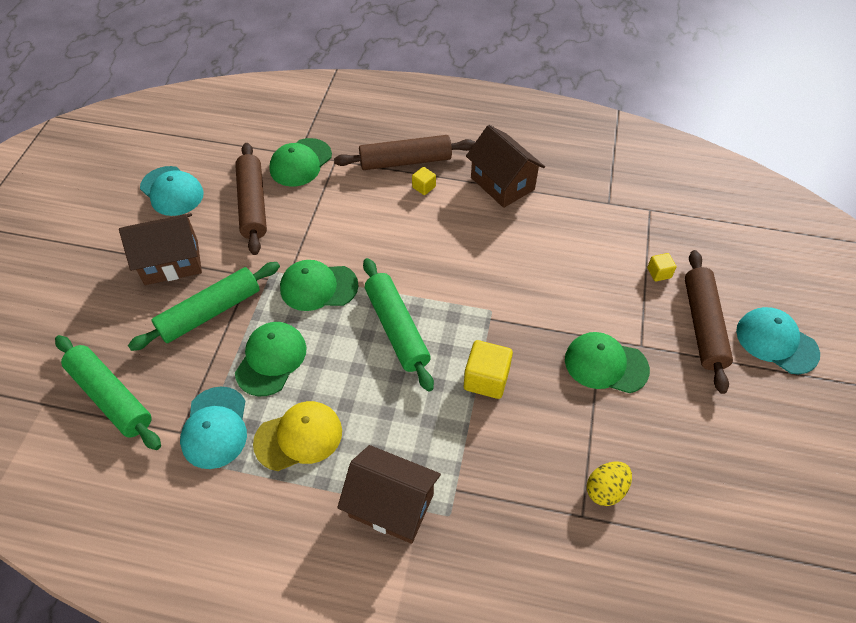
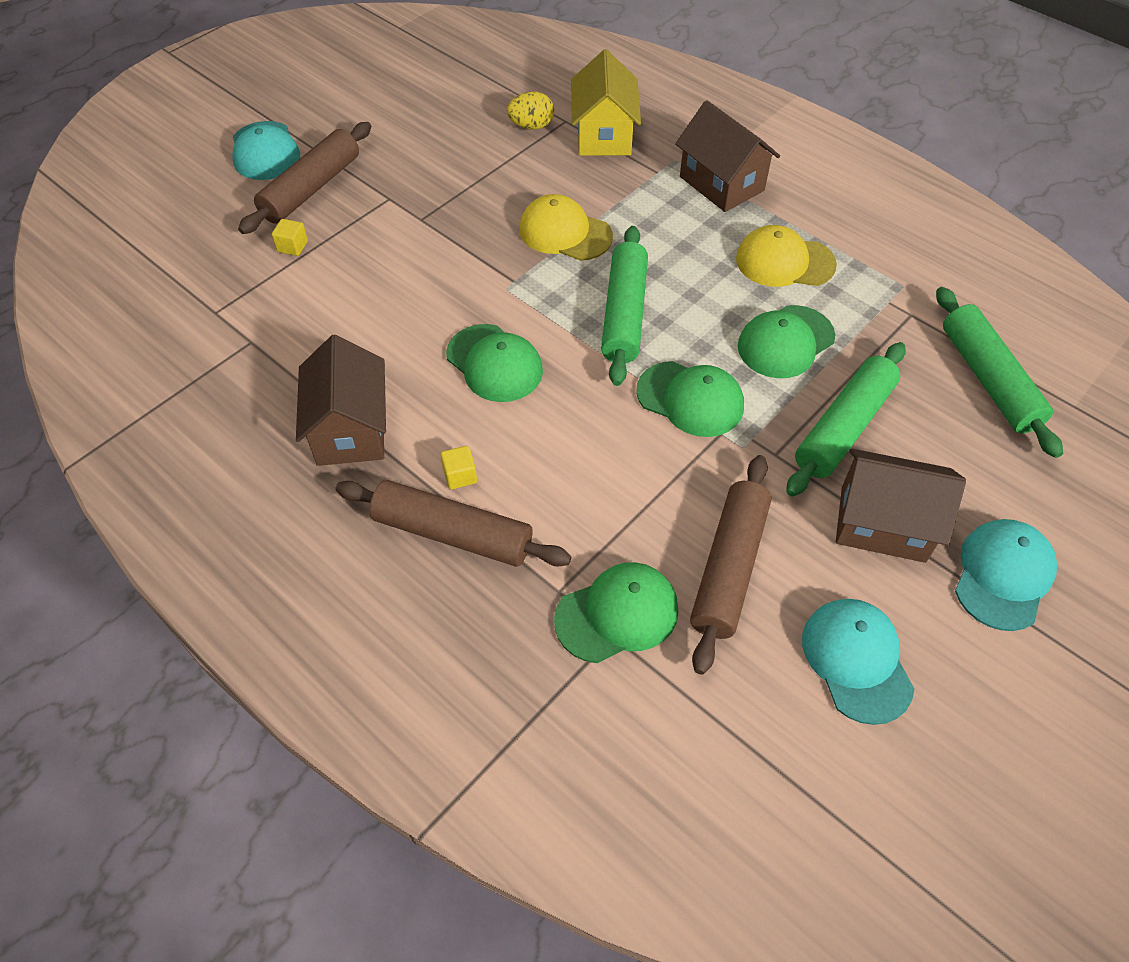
camera: 150 degrees left, 0 degrees up
(210, 312) = (844, 427): green rolling pin -> green rolling pin turned 45 degrees counterclockwise
(215, 428) = (871, 303): turquoise cap -> turquoise cap (1003, 575)
(486, 379) = (565, 233): yellow cube -> yellow cap
(534, 515) = (604, 135): none -> yellow house
(605, 364) = (439, 198): green cap -> green cap (494, 363)

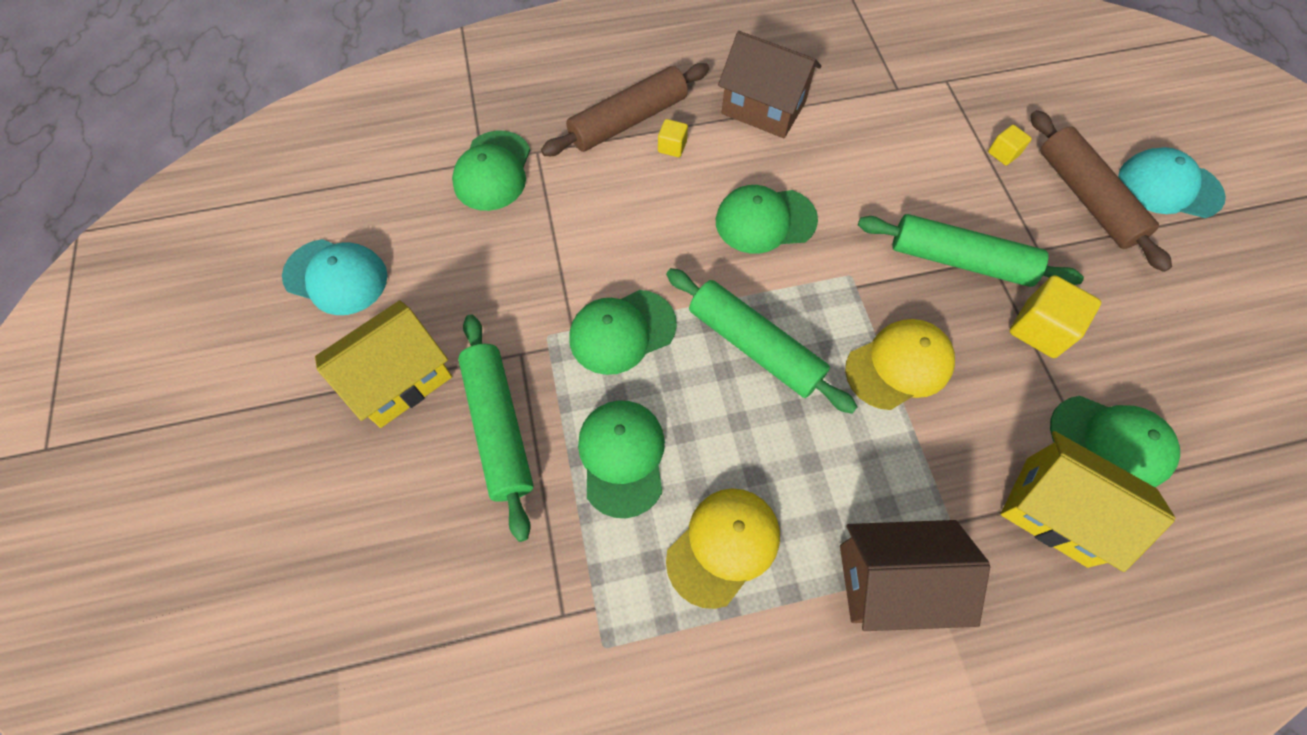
camera: 125 degrees right, 10 degrees up
(467, 177) = (1040, 329): none -> yellow cube
(531, 126) = (1110, 442): yellow egg -> green cap
(729, 568) = (463, 253): brown rolling pin -> none
(882, 524) = (399, 379): brown house -> yellow house
(988, 379) = (433, 612): green rolling pin -> green rolling pin (960, 261)
(1003, 575) = (286, 426): turquoise cap -> none

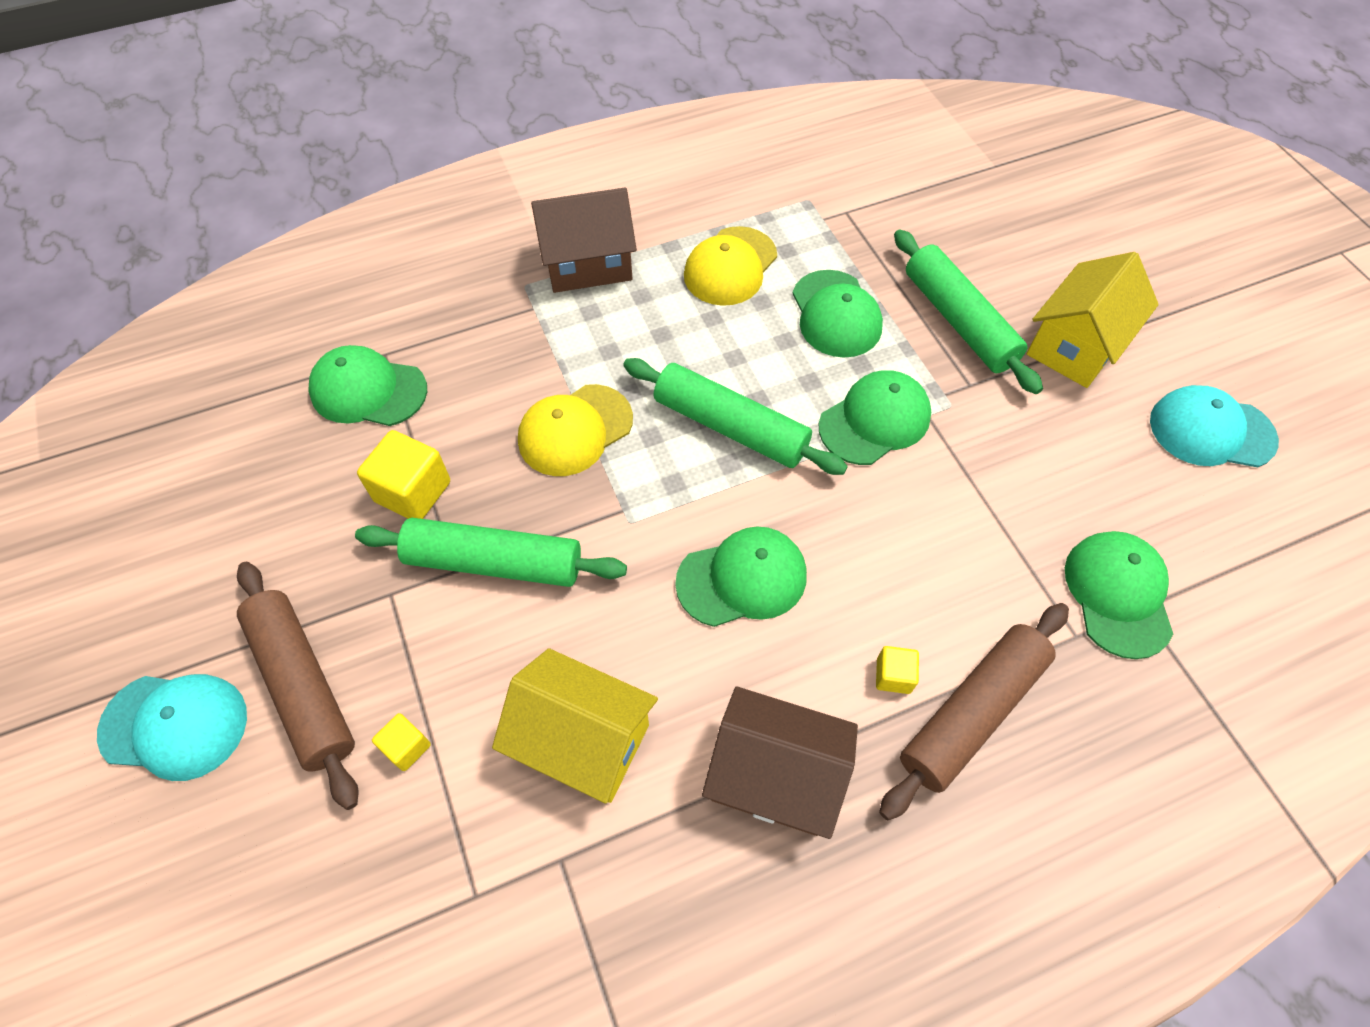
camera: 170 degrees right, 5 degrees down
(1056, 511) = (437, 329): yellow house -> yellow house (583, 740)

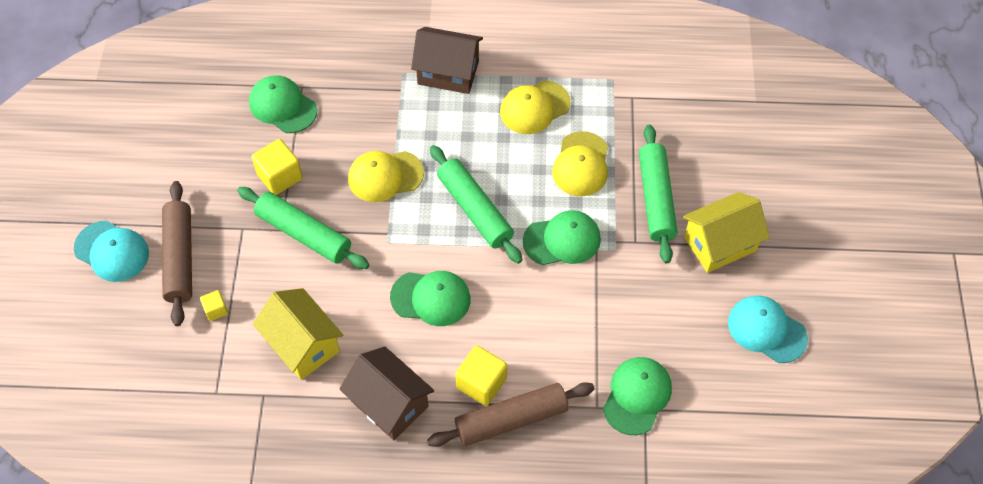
camera: 25 degrees right, 0 degrees up
(836, 314) = (581, 164): green cap -> yellow cap
(893, 676) = (481, 383): yellow cube -> yellow cube, size x1.84

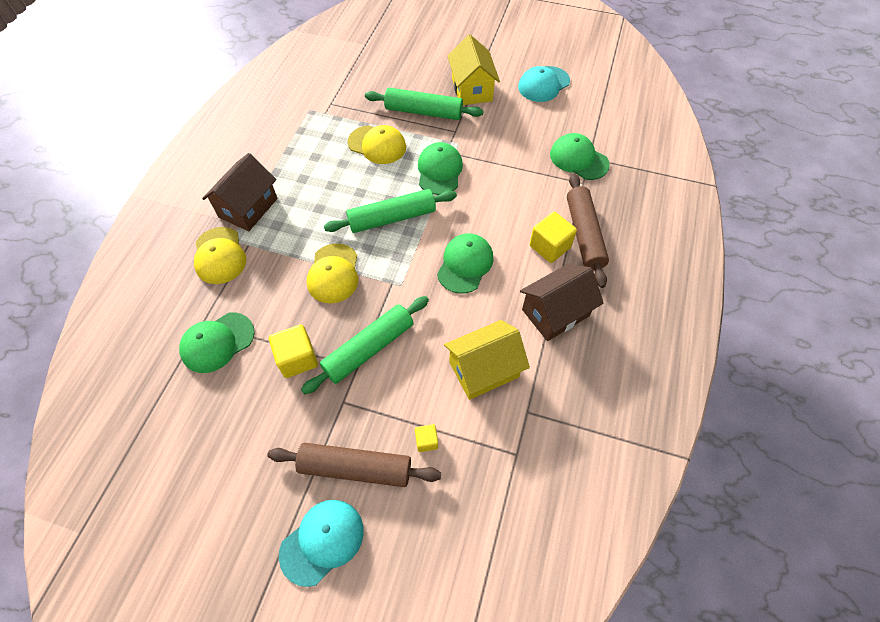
camera: 75 degrees left, 0 degrees up
(534, 107) = (312, 160): yellow cap -> yellow cap (219, 255)

